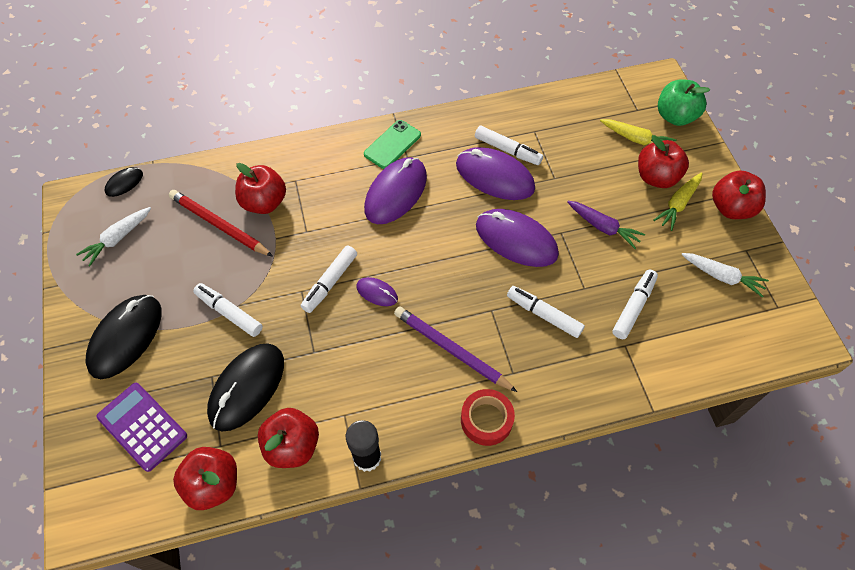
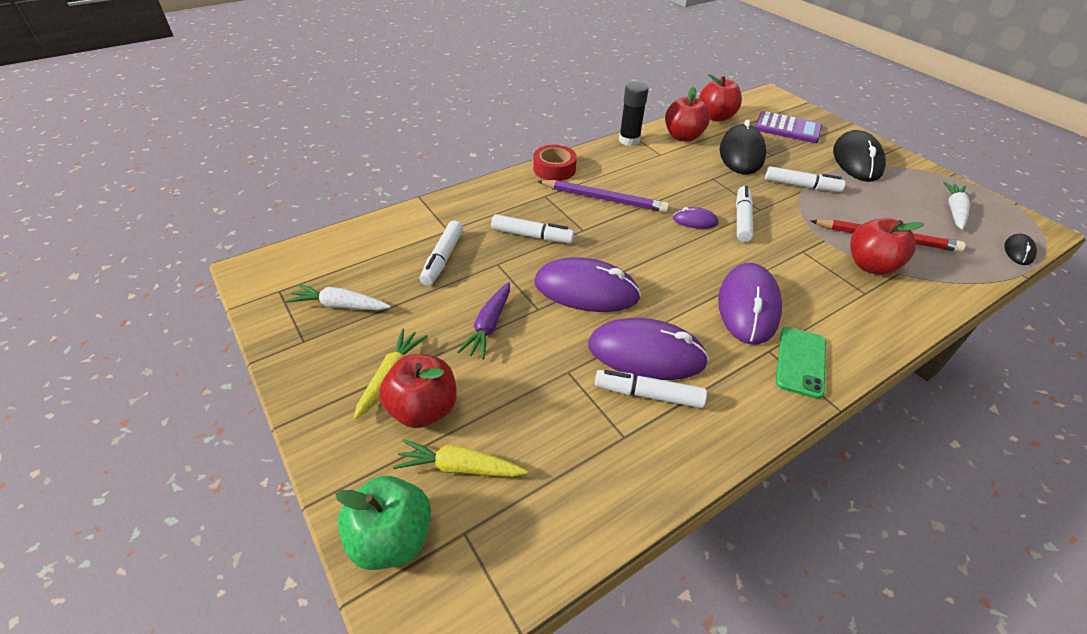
camera: 160 degrees right, 15 degrees down
(603, 227) = (489, 326): purple carrot -> purple carrot turned 90 degrees counterclockwise
(731, 208) = (313, 390): red apple -> none

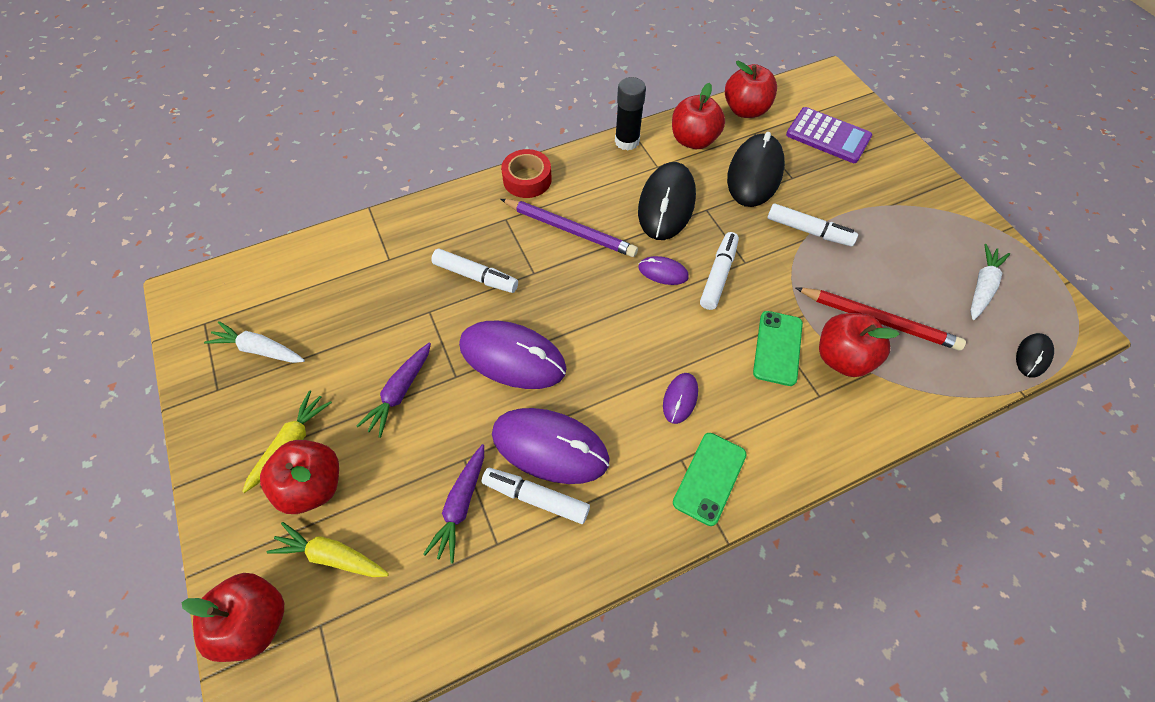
camera: 10 degrees right, 15 degrees up
(392, 538) = (255, 621): green apple -> red apple
(443, 258) = (374, 298): white marker -> none
(578, 409) = (461, 505): none -> purple carrot
(748, 306) = (680, 399): purple mouse -> purple mouse, size x0.49
(814, 263) = (777, 348): none -> green phone
(857, 160) = (894, 196): black mouse -> black mouse (666, 204)

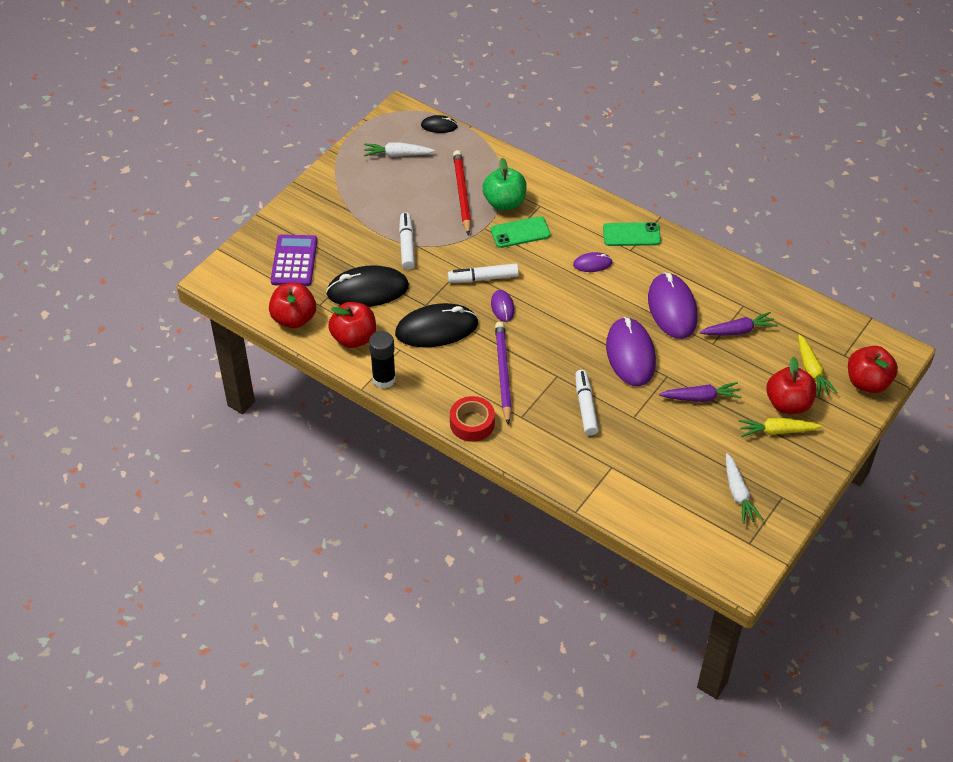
camera: 120 degrees left, 10 degrees down
(536, 498) = (705, 301): white marker -> none
(842, 358) = (504, 203): red apple -> green apple

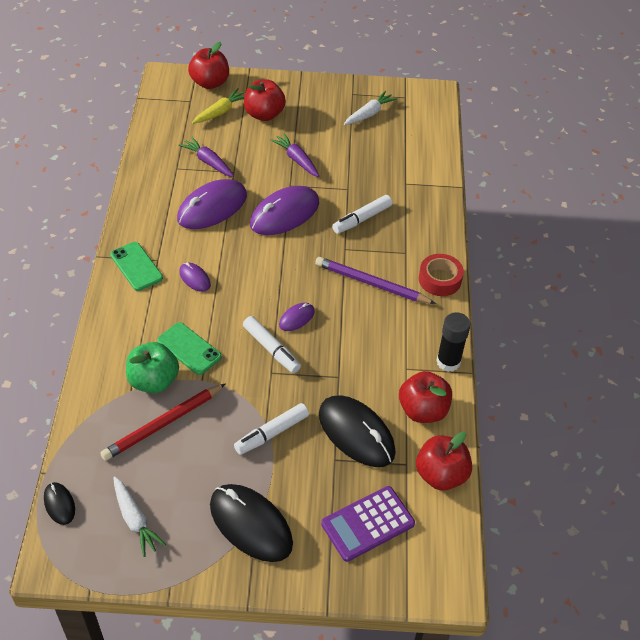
camera: 125 degrees left, 0 degrees up
(436, 329) = (360, 353): black mouse -> black mouse (250, 524)
(503, 373) = (371, 283): purple pencil -> purple pencil turned 60 degrees clockwise
(777, 431) = (295, 112): yellow carrot -> none

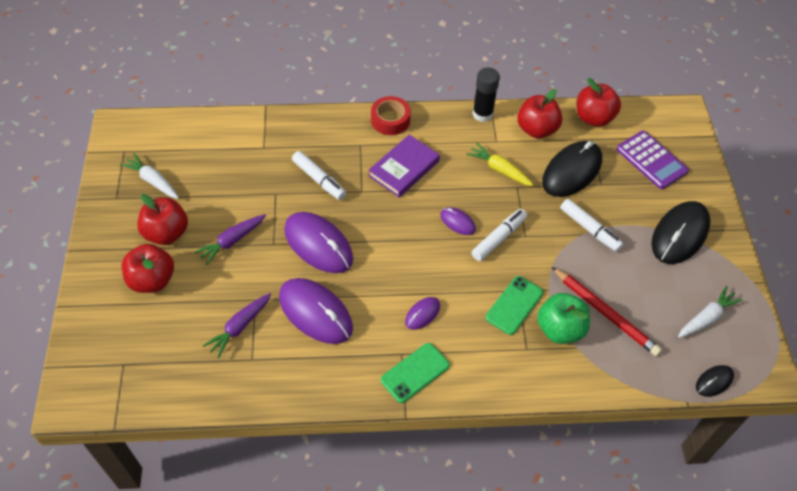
camera: 95 degrees left, 5 degrees up
(210, 83) = (87, 347): red apple -> red apple (166, 233)
(220, 112) = (147, 327): yellow carrot -> yellow carrot (499, 169)
(371, 283) = (404, 168): purple pencil -> purple book

